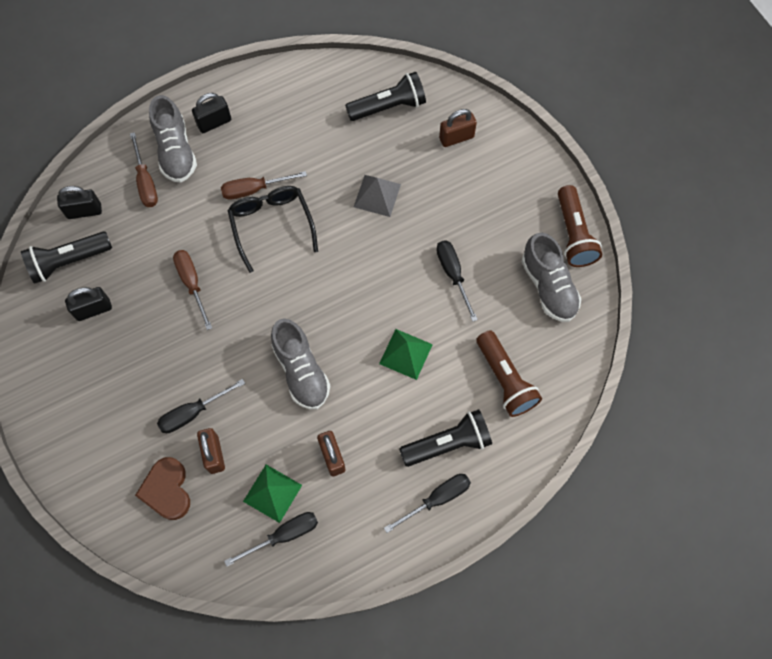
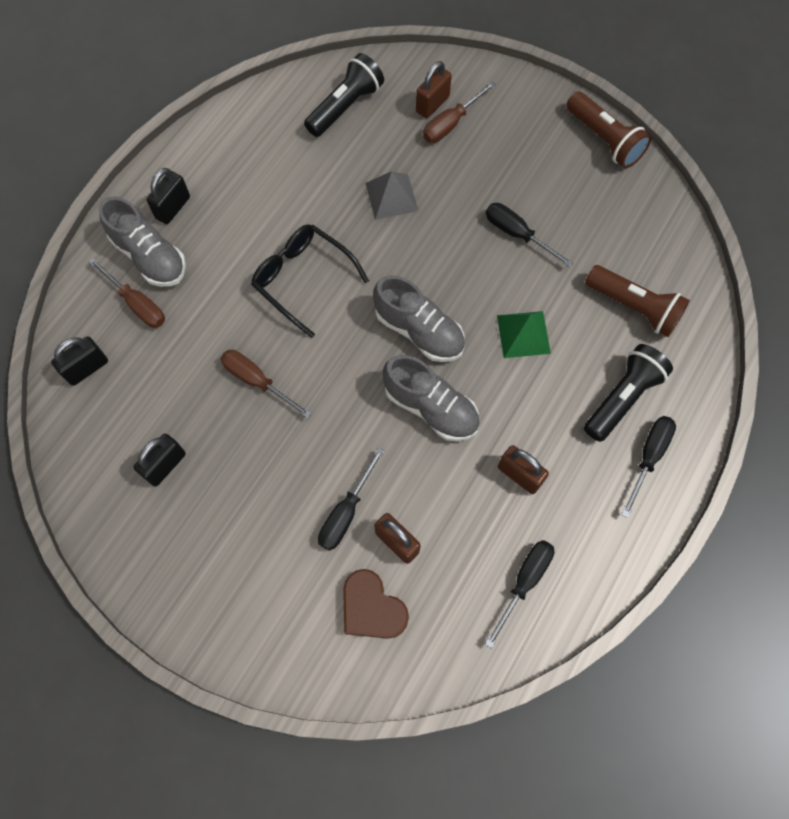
camera: 30 degrees left, 0 degrees up
(69, 261) = (103, 430): black flashlight -> none
(254, 189) = (261, 253): brown screwdriver -> brown screwdriver (451, 123)
(272, 493) = (484, 546): green pyramid -> none
(548, 286) = (614, 199): grey shoe -> grey shoe (419, 331)

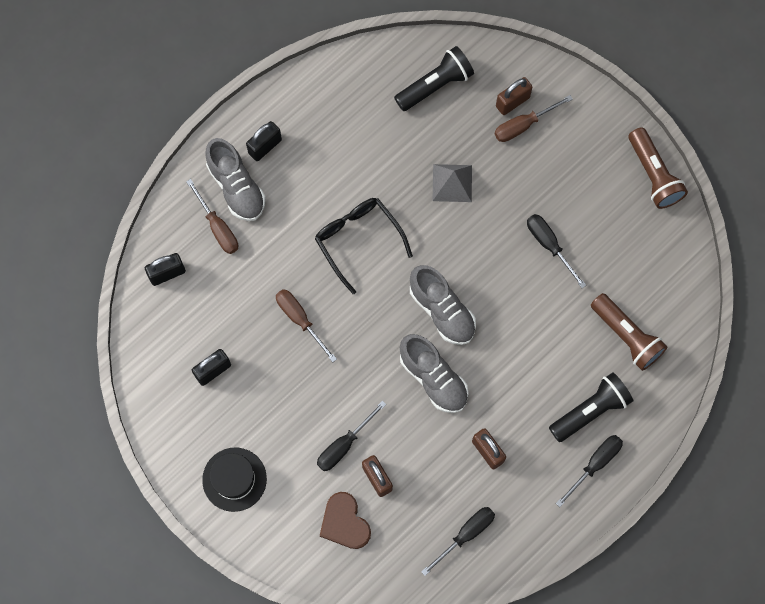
camera: 15 degrees right, 5 degrees up
(220, 590) = (234, 479): none -> black hat
(523, 334) = (527, 335): green pyramid -> none

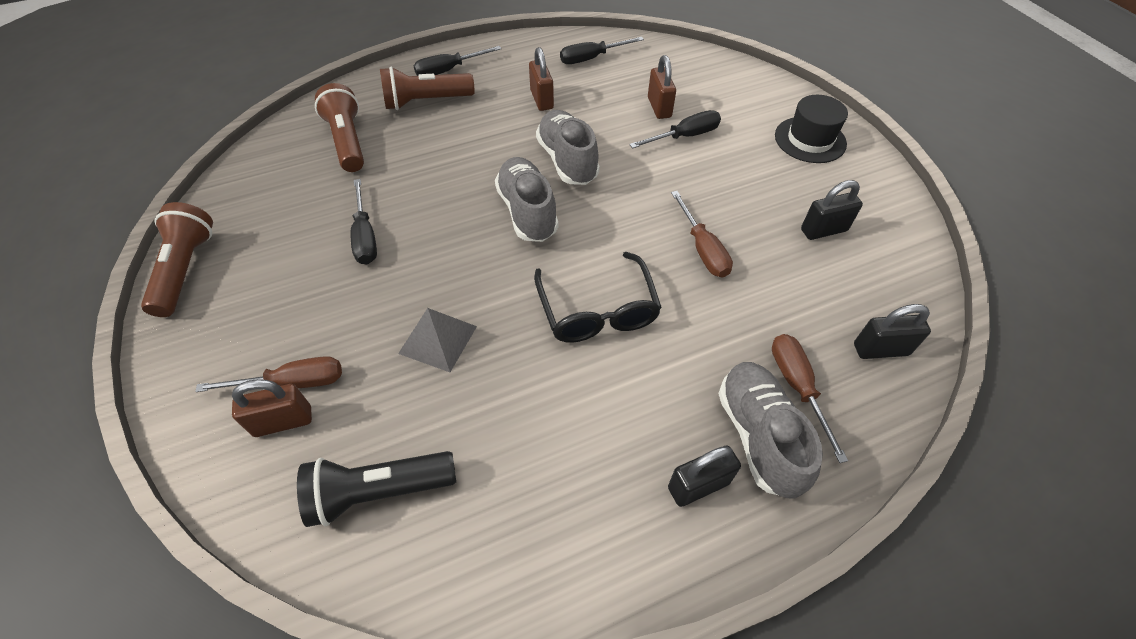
camera: 160 degrees left, 20 degrees down
(344, 523) = (702, 88): brown heart -> none
(590, 410) = (426, 101): black flashlight -> brown flashlight

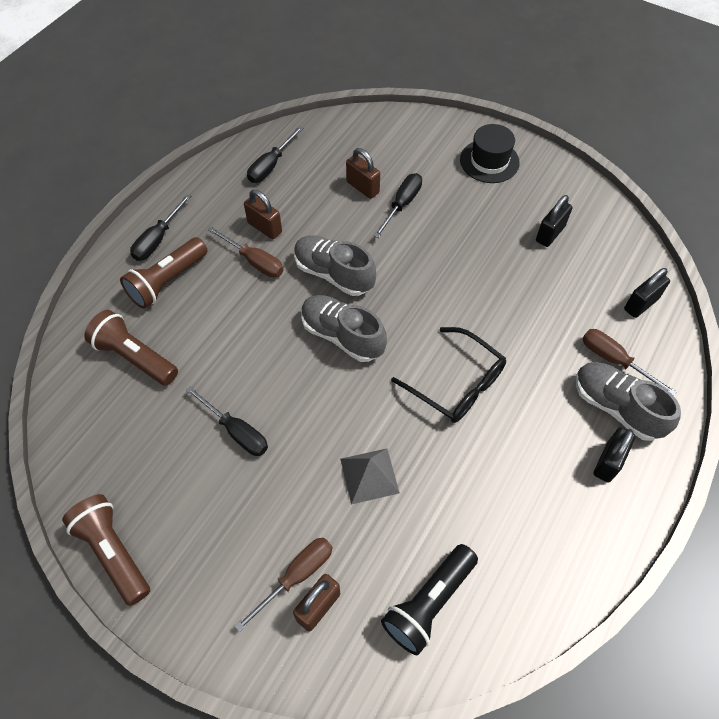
camera: 35 degrees left, 5 degrees up
(702, 249) = (486, 294): brown screwdriver -> brown screwdriver (254, 261)

